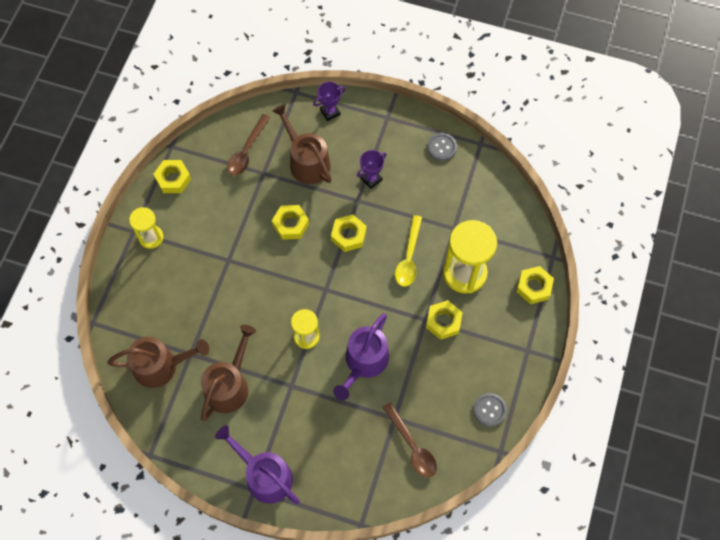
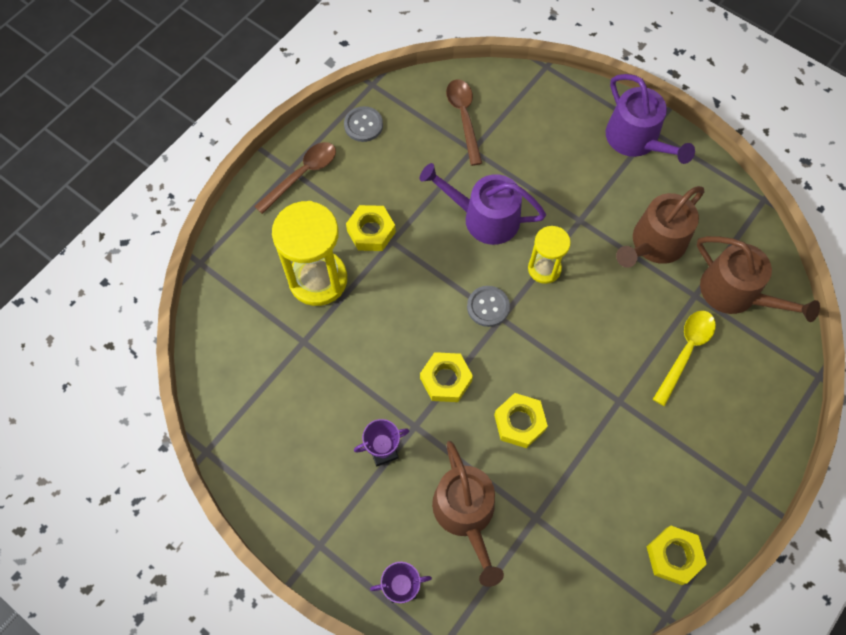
camera: 160 degrees left, 0 degrees up
(151, 237) = (722, 472): yellow hourglass -> none
(161, 366) = (735, 293): brown watering can -> brown watering can turned 150 degrees counterclockwise
(247, 151) = (550, 565): brown spoon -> brown spoon (302, 175)
(364, 362) = (484, 218): purple watering can -> purple watering can turned 120 degrees counterclockwise
(409, 257) = (379, 323): yellow spoon -> yellow spoon (685, 352)
(442, 147) = (263, 465): grey button -> grey button (488, 307)
(534, 287) = (243, 235): yellow nut -> none

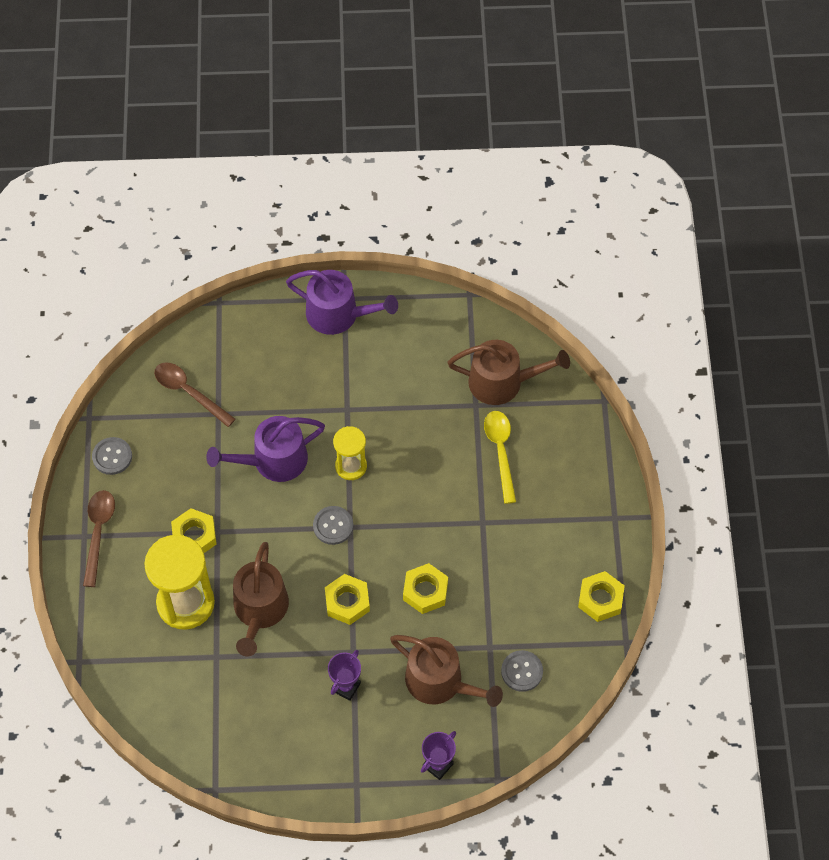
camera: 40 degrees left, 5 degrees down
(546, 564) = (522, 671): none -> grey button
(654, 244) = (416, 387): brown watering can -> brown watering can (259, 610)

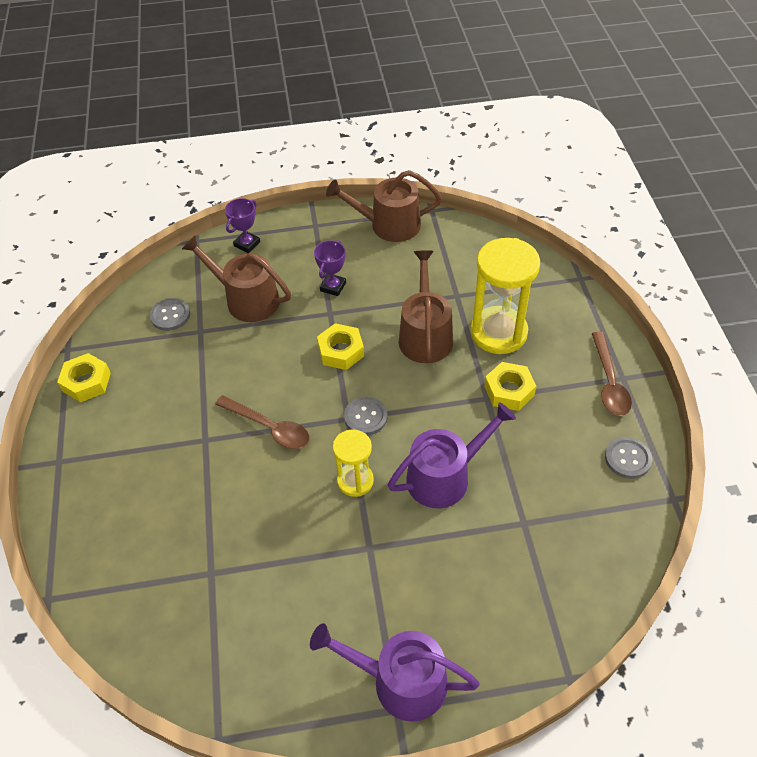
camera: 175 degrees right, 10 degrees down
(189, 392) = (567, 544): brown spoon -> brown spoon (269, 427)
(425, 591) = (264, 369): yellow nut -> none
(500, 452) = (182, 518): yellow spoon -> none
(502, 382) = (176, 608): brown watering can -> brown watering can (389, 225)

